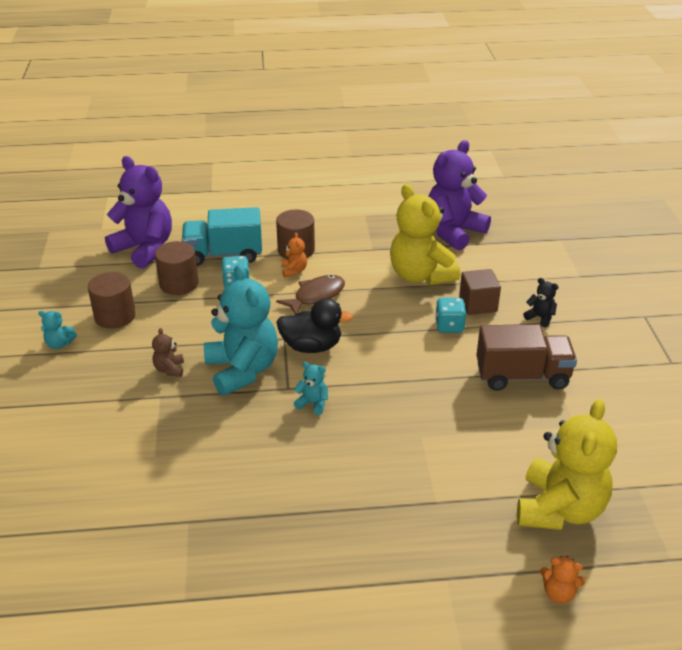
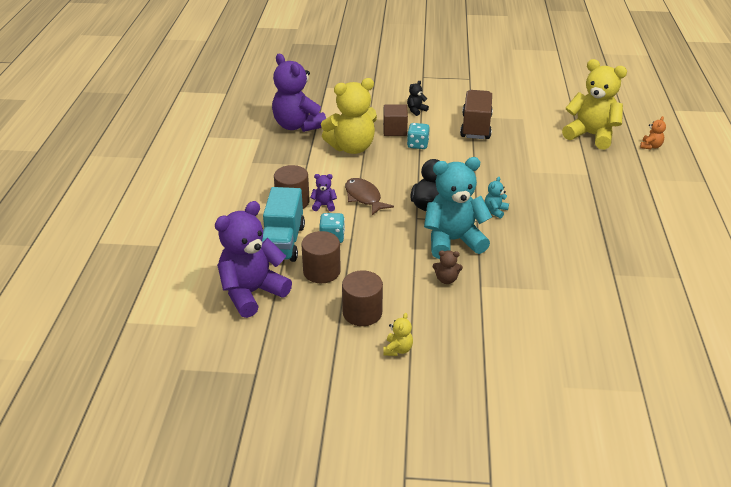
camera: 80 degrees left, 0 degrees up
(59, 344) = (397, 349): turquoise teddy bear -> yellow teddy bear
(294, 271) = (324, 205): orange teddy bear -> purple teddy bear

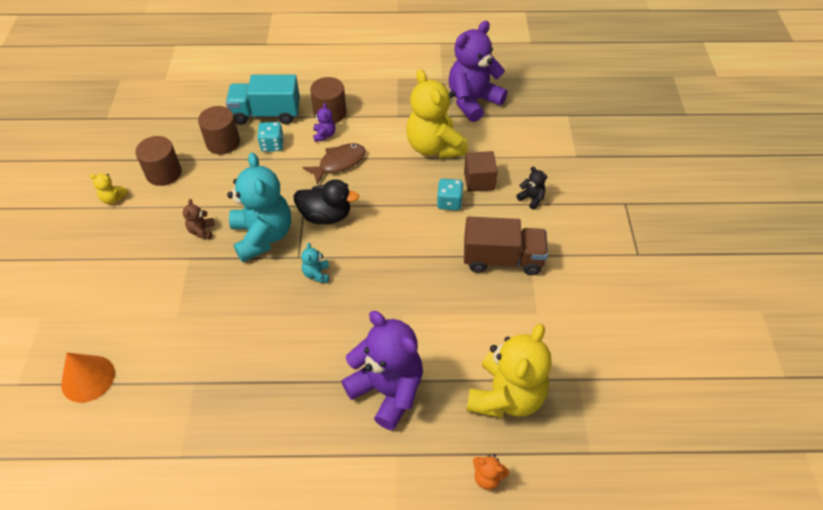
camera: 85 degrees right, 15 degrees up
(252, 293) = (199, 104): purple teddy bear -> purple teddy bear (387, 390)
(495, 211) = (317, 274): turquoise teddy bear -> turquoise teddy bear turned 120 degrees counterclockwise
(625, 340) = (88, 378): none -> orange cone

